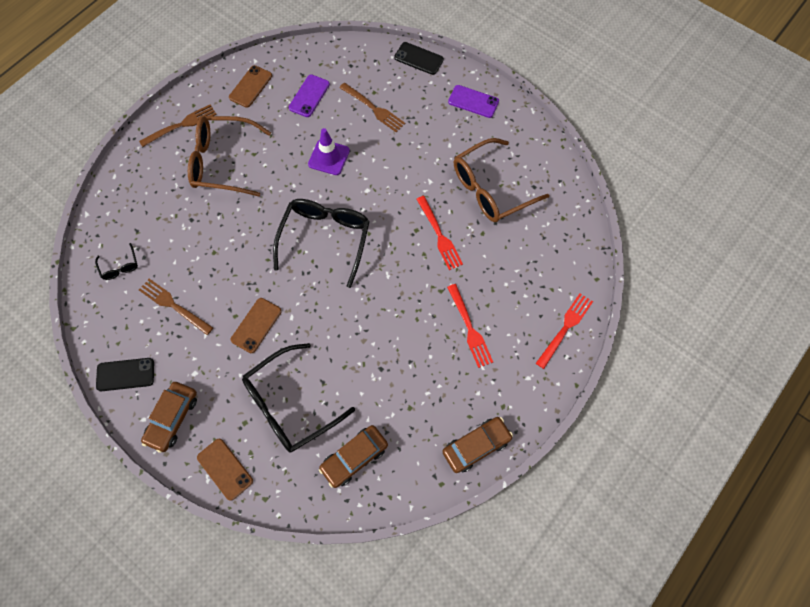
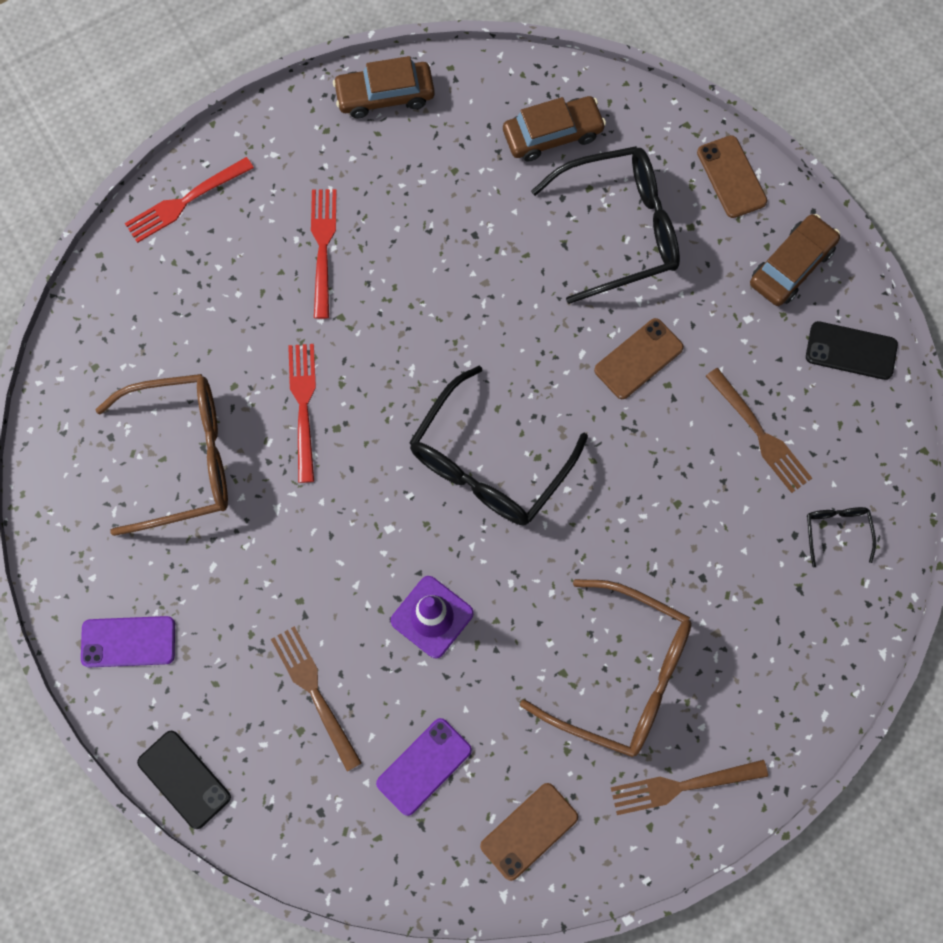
camera: 160 degrees left, 5 degrees up
(473, 101) = (128, 642): purple phone -> purple phone turned 45 degrees counterclockwise

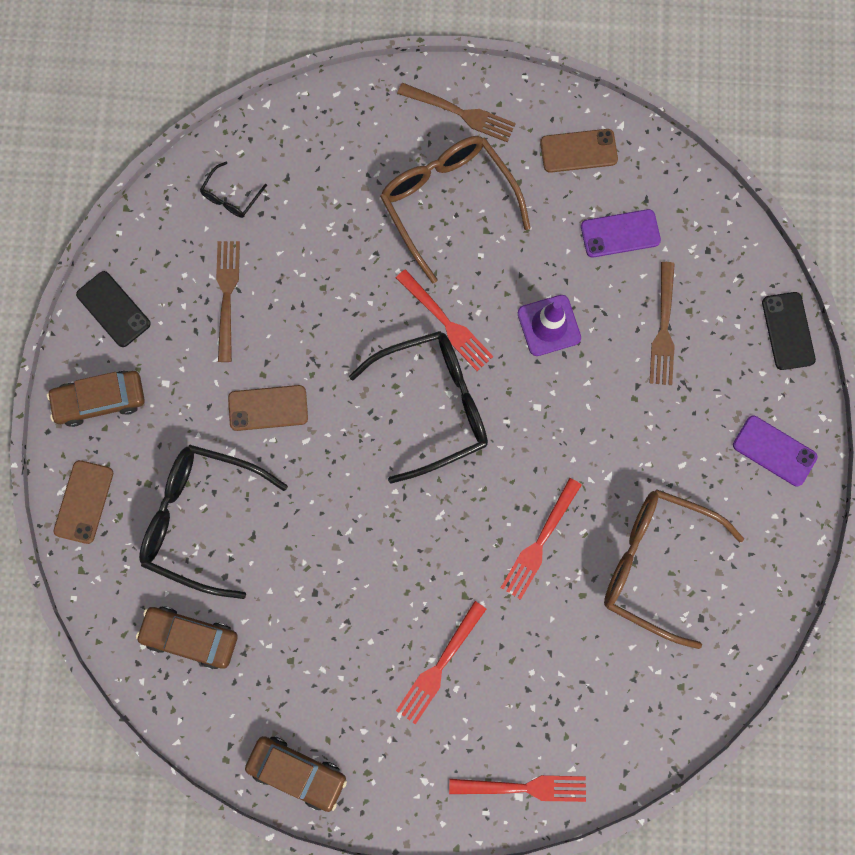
camera: 145 degrees left, 5 degrees up
(534, 550) = (446, 323): none -> red fork

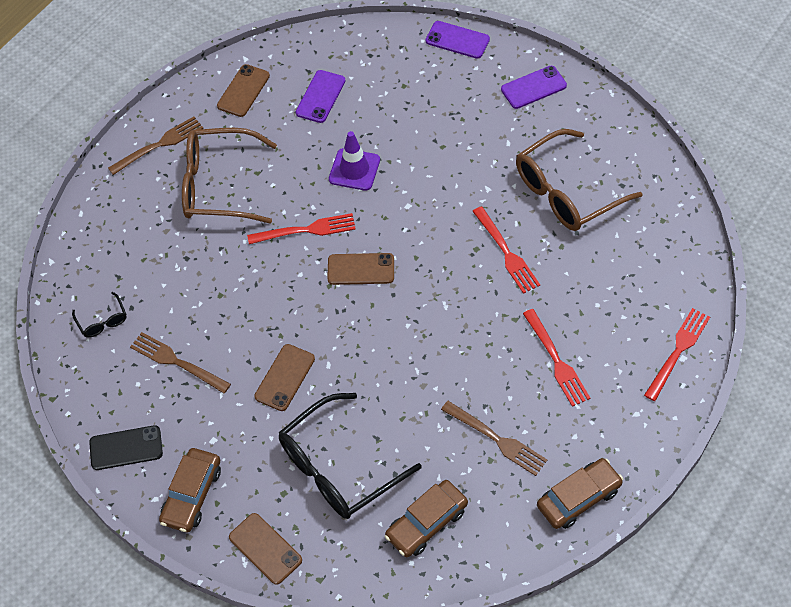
camera: 55 degrees left, 20 degrees down
(432, 406) = (361, 269): black glasses -> brown phone
(663, 328) = (405, 106): brown fork -> brown fork (496, 439)
(788, 331) = (457, 40): black phone -> purple phone

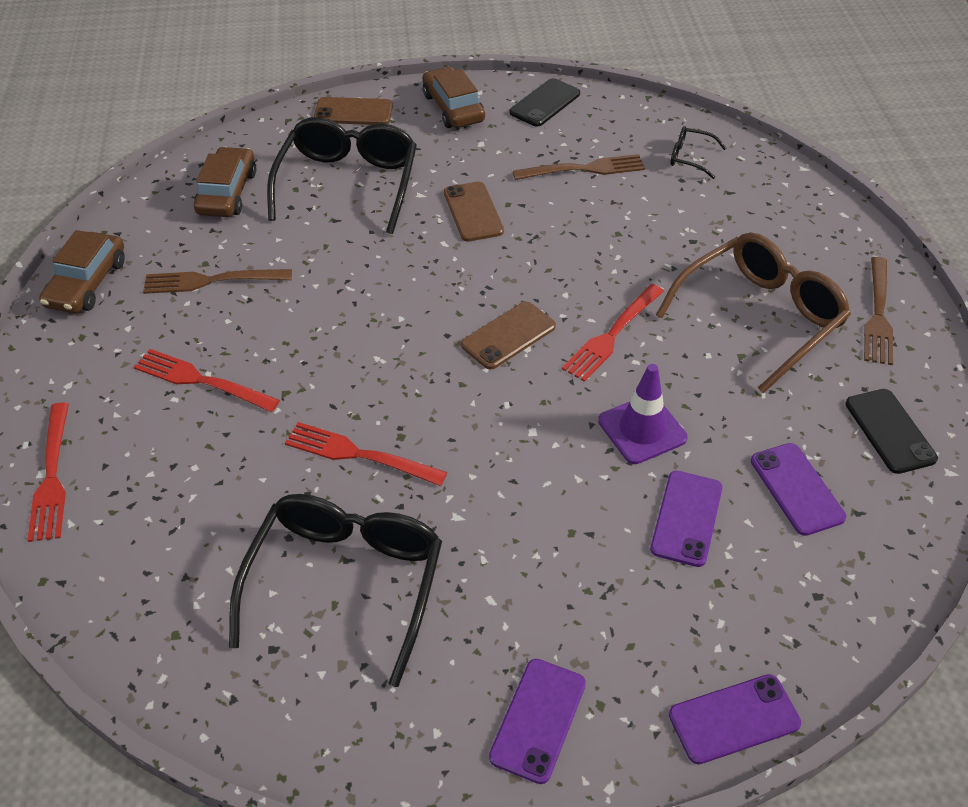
camera: 135 degrees right, 10 degrees down
(243, 91) = (890, 431): brown phone -> black phone
(384, 118) = (686, 518): none -> purple phone
(567, 191) = (345, 584): brown glasses -> black glasses

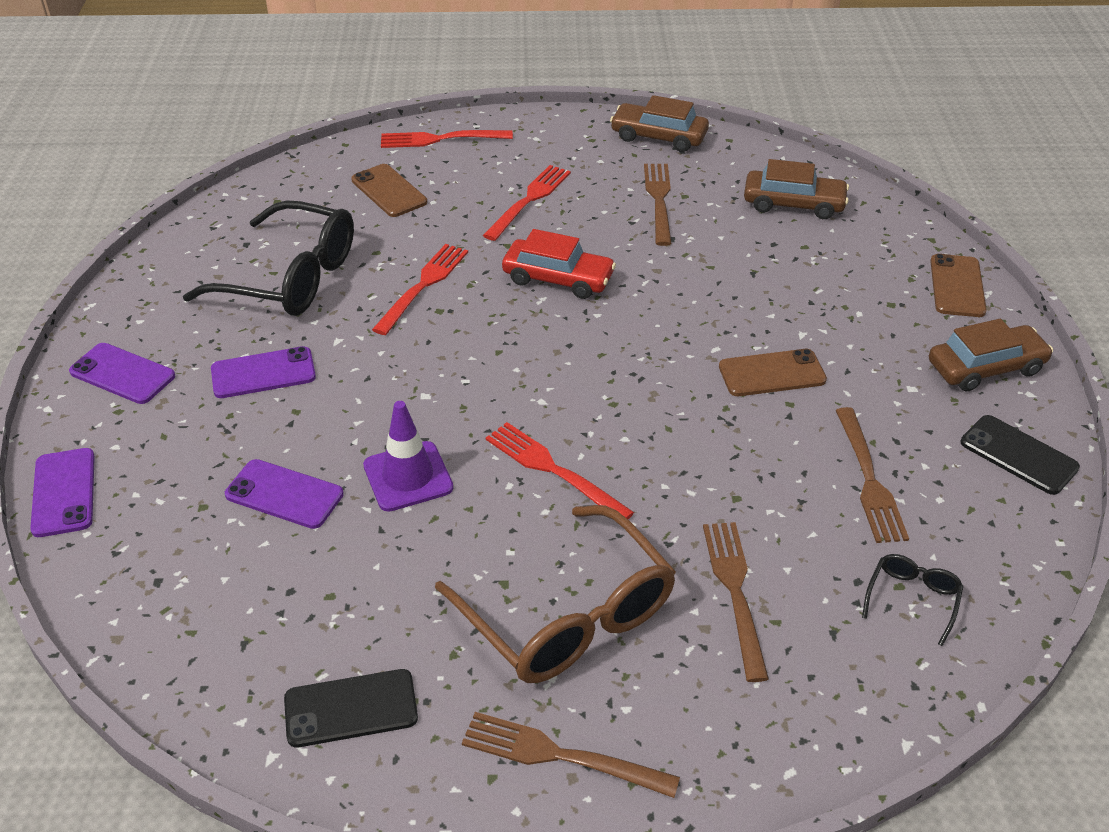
camera: 95 degrees right, 5 degrees down
(345, 348) = (558, 278): none -> red car
(348, 184) = (815, 281): black glasses -> none
(508, 336) = (562, 388): brown phone -> brown phone (389, 191)
(710, 234) = (735, 592): none -> brown fork
(796, 489) = (292, 593): purple phone -> purple phone (263, 373)

